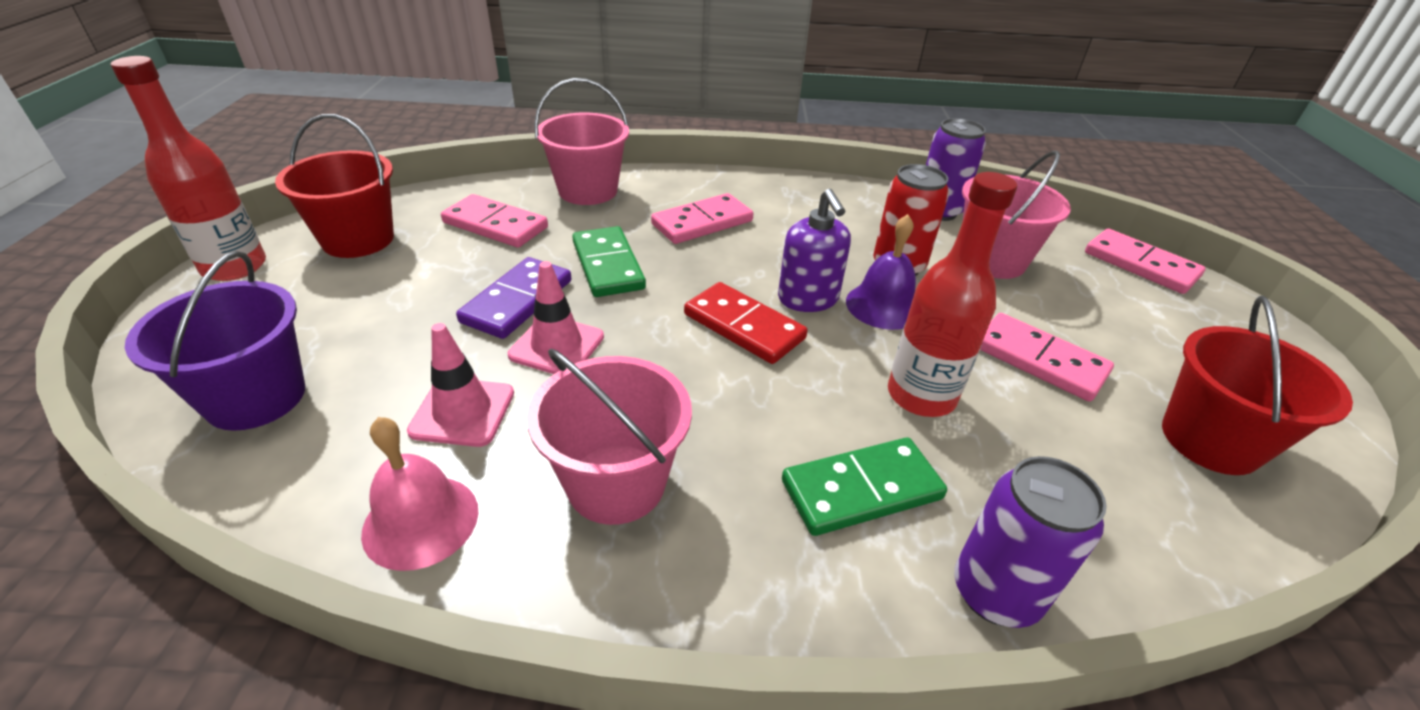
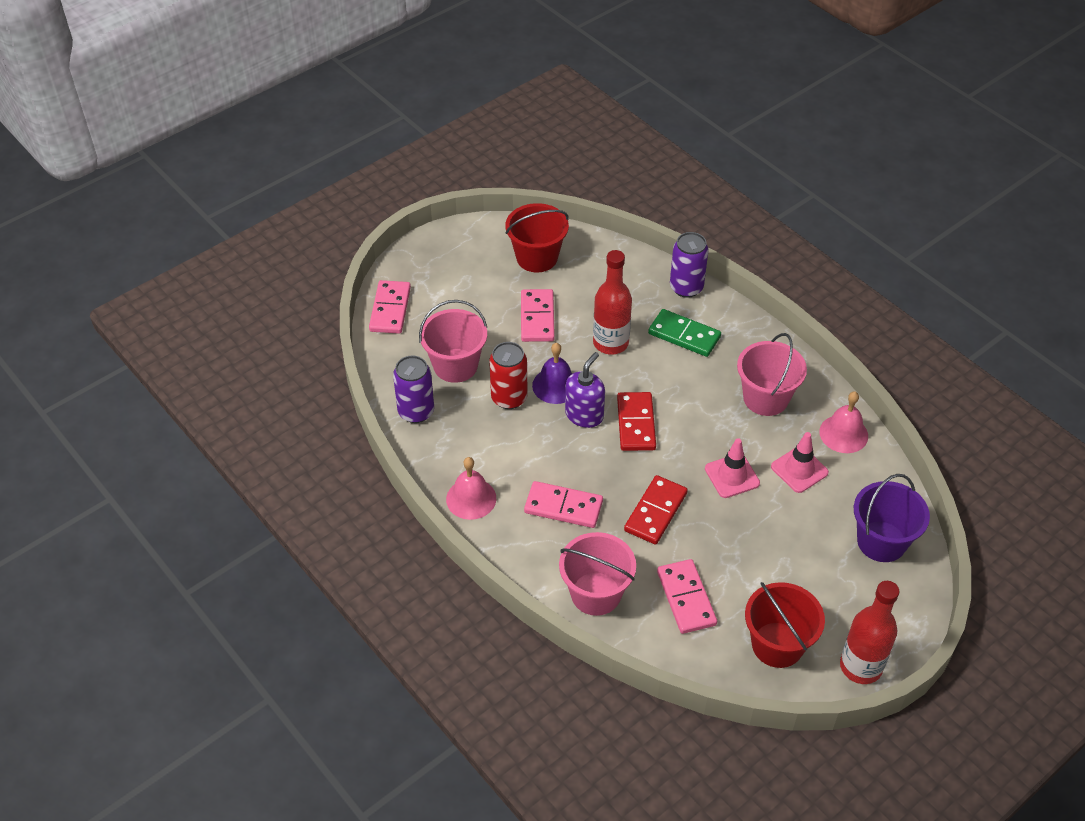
camera: 130 degrees left, 10 degrees up
(517, 301) = (726, 519): purple domino -> none
(608, 265) = (655, 512): green domino -> red domino
(784, 189) = (471, 498): none -> pink bell

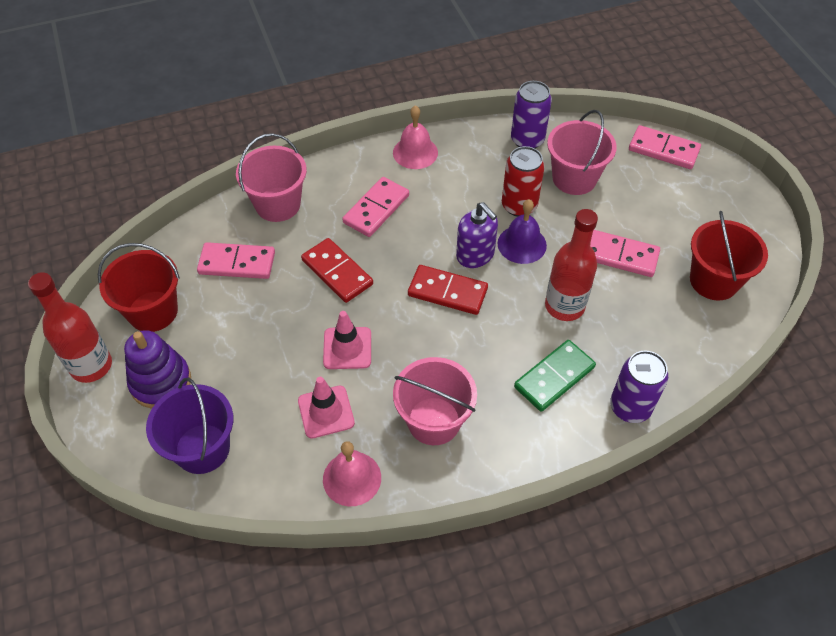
camera: 110 degrees right, 5 degrees up
(843, 601) = (161, 382): none -> purple stacking toy

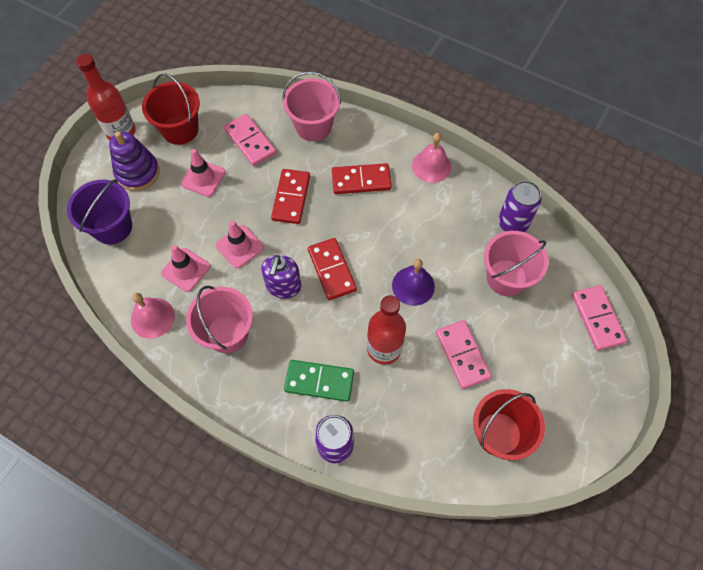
camera: 50 degrees right, 10 degrees up
(234, 328) = (203, 178): none -> pink traffic cone
(376, 209) = (361, 180): pink domino -> red domino
(475, 255) = (377, 264): purple soap dispenser -> purple soap dispenser (283, 286)
(519, 206) = (446, 260): red can -> none

